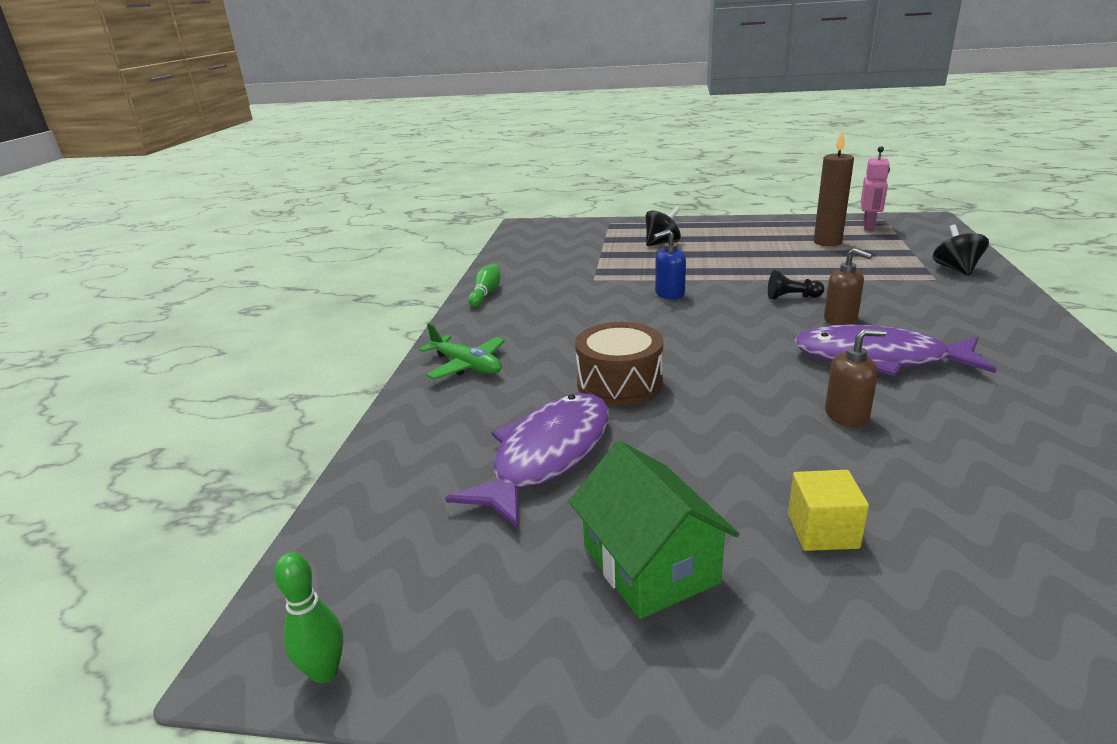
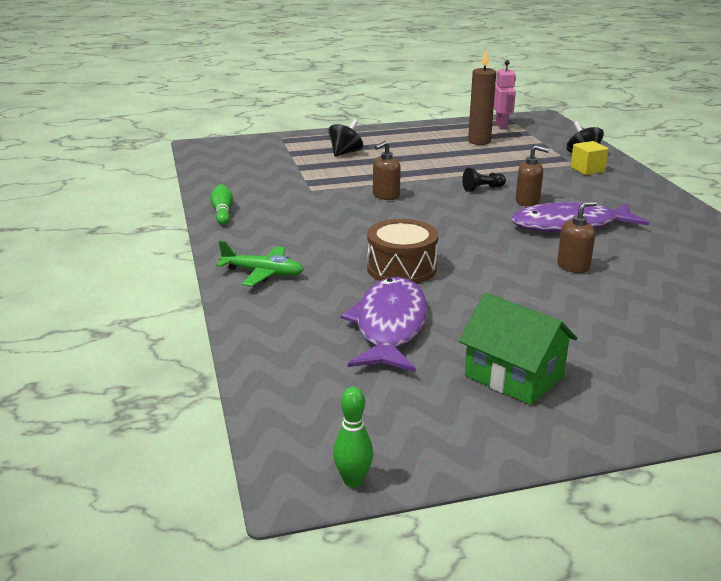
camera: 25 degrees left, 0 degrees up
(669, 294) = (386, 196): blue soap dispenser -> brown soap dispenser
(822, 531) = (602, 336): yellow cube -> yellow cube (587, 169)

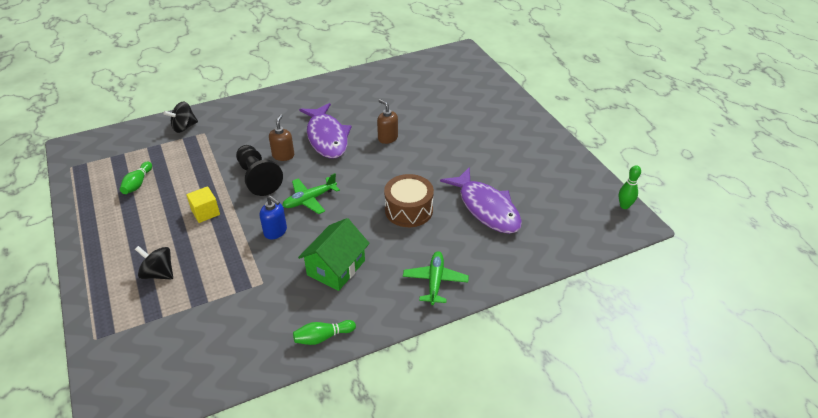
camera: 100 degrees left, 15 degrees up
(386, 196) = (275, 231): brown soap dispenser -> blue soap dispenser
(389, 326) = (486, 208): purple fish -> purple fish turned 120 degrees counterclockwise
(437, 213) = (309, 200): none -> green plane
(479, 141) = (138, 184): brown candle -> green bowling pin
(482, 188) = (258, 178): black pawn -> black pawn, size x1.91
(502, 126) = (93, 171): pink robot -> none
(514, 376) = (517, 160): green house -> green house (336, 268)
(587, 169) = (216, 126): yellow cube -> yellow cube (205, 212)

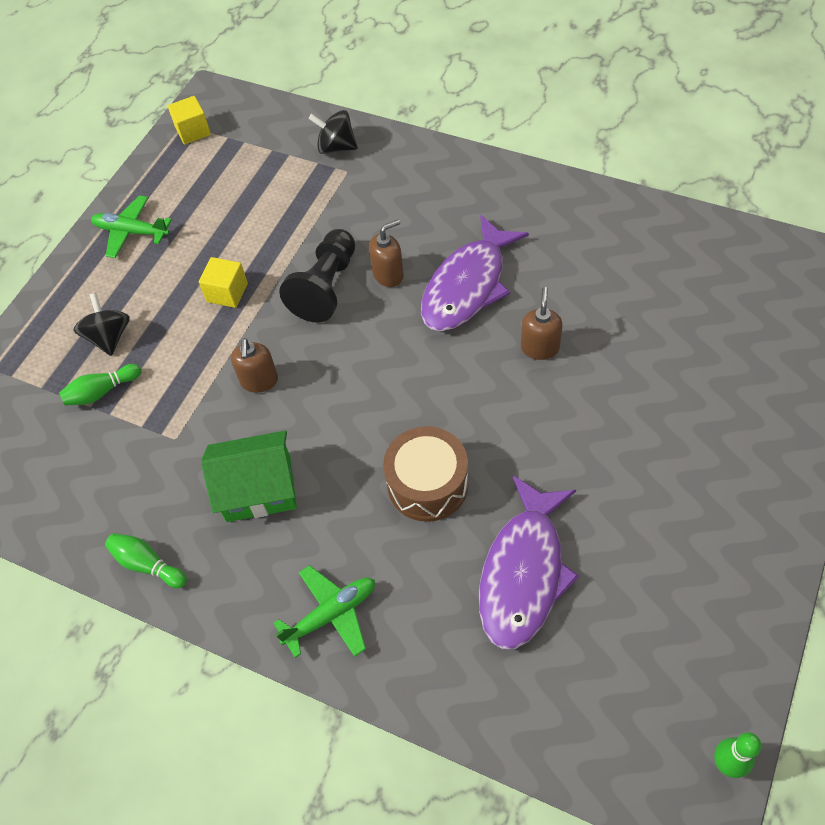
camera: 55 degrees right, 15 degrees up
(82, 165) = (193, 131): none -> yellow cube
(138, 184) = (212, 198): green bowling pin -> green bowling pin (102, 392)
(275, 231) = (259, 381): blue soap dispenser -> brown soap dispenser
(309, 200) = (341, 367): green plane -> green plane (131, 232)

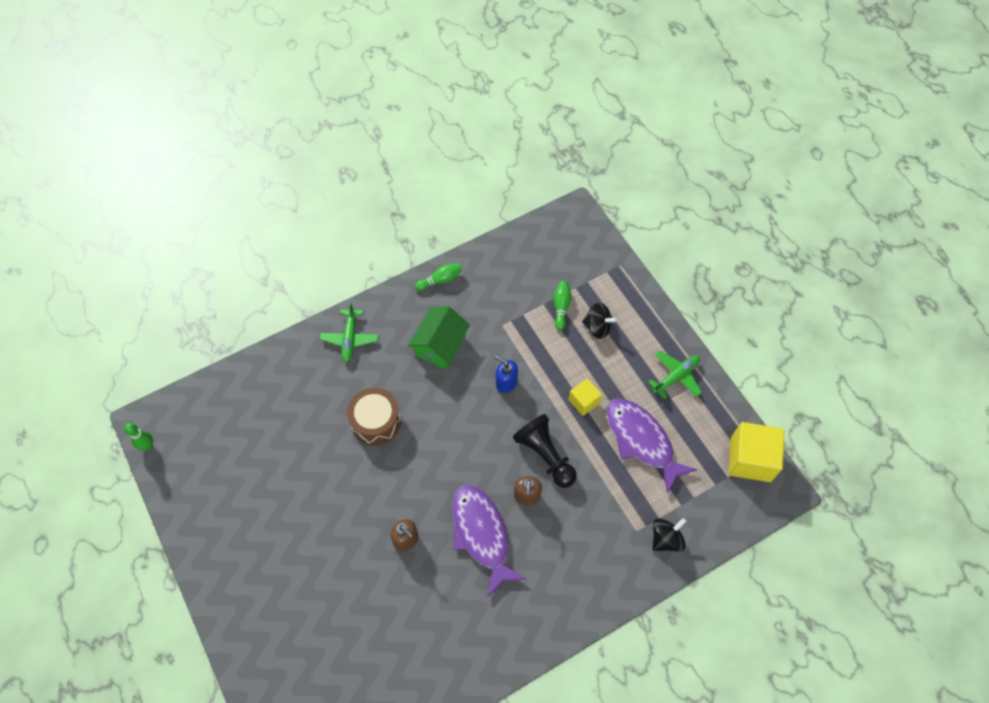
camera: 120 degrees right, 5 degrees up
(193, 131) = (750, 459): yellow cube -> yellow cube, size x1.79
(259, 381) = (506, 382): brown soap dispenser -> blue soap dispenser
(524, 572) = (295, 431): purple fish -> purple fish (641, 441)

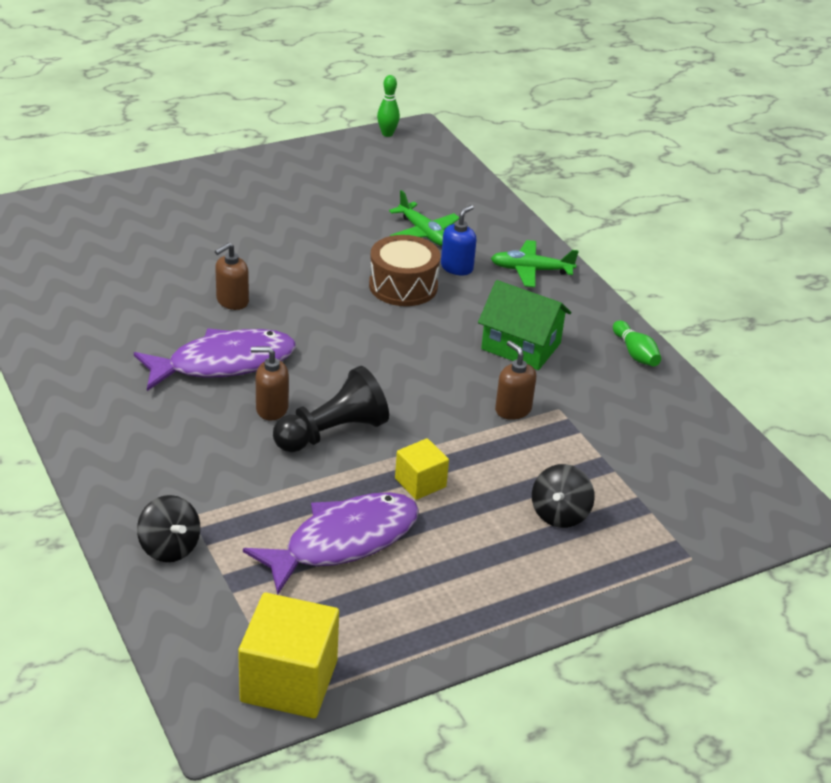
camera: 90 degrees right, 25 degrees down
(506, 382) = (457, 404): blue soap dispenser -> blue soap dispenser (457, 267)
(507, 351) = (513, 410): none -> brown soap dispenser
(561, 307) = (597, 475): green bowling pin -> none
(676, 376) = (462, 602): green plane -> green plane (424, 233)

